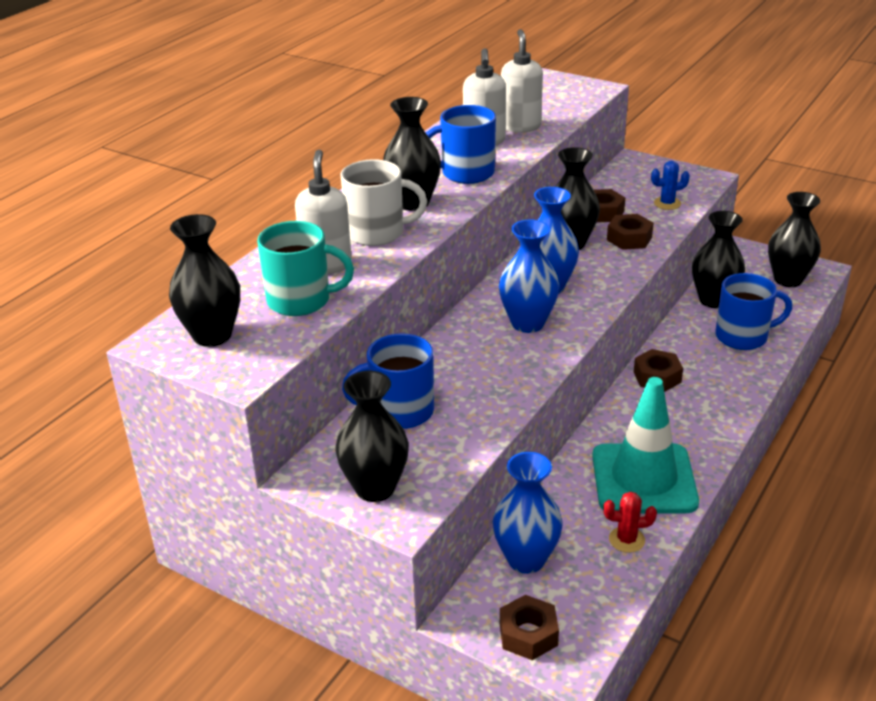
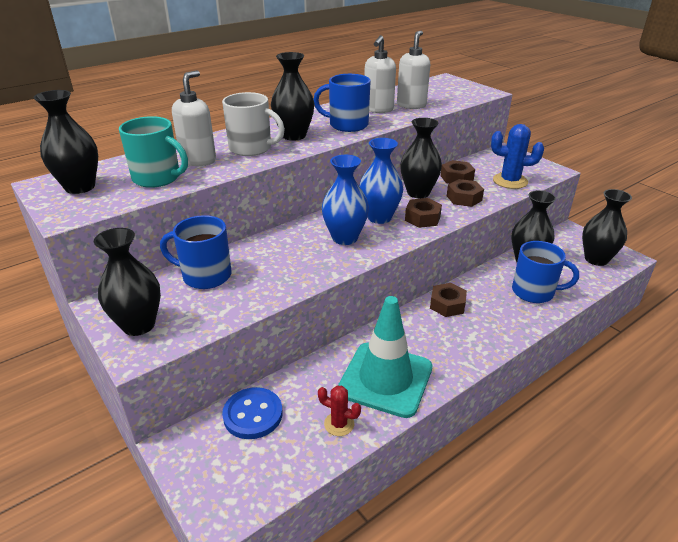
camera: 20 degrees right, 0 degrees up
(526, 559) = (253, 414): blue vase -> blue button
(528, 634) = (209, 477): brown nut -> brown nut (422, 218)
(667, 203) = (510, 181): blue cactus -> blue cactus, size x1.65

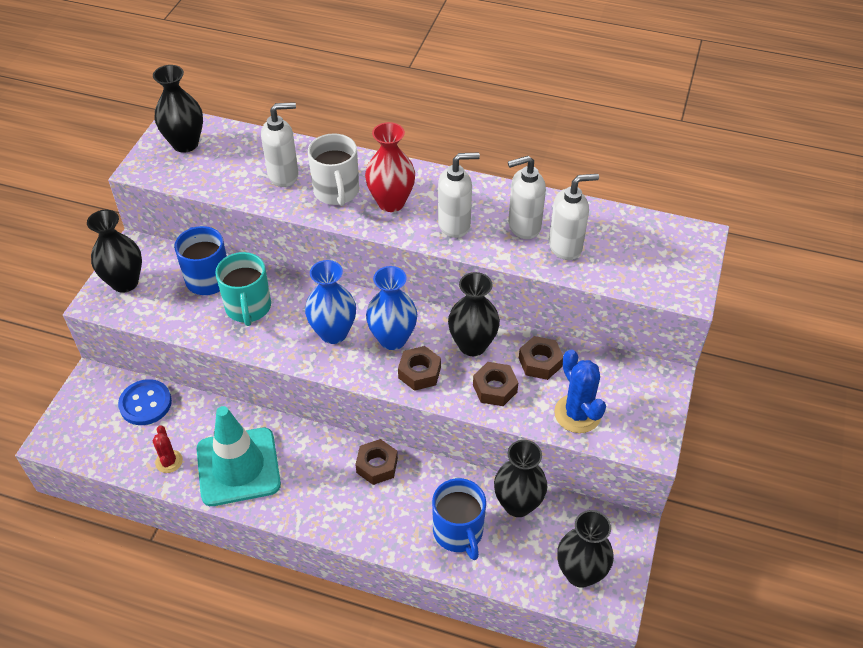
camera: 55 degrees right, 15 degrees up
(158, 178) = (232, 174): turquoise mug -> turquoise mug (248, 308)
(294, 136) = (391, 202): black vase -> red vase
(347, 125) = (454, 225): blue mug -> white soap dispenser

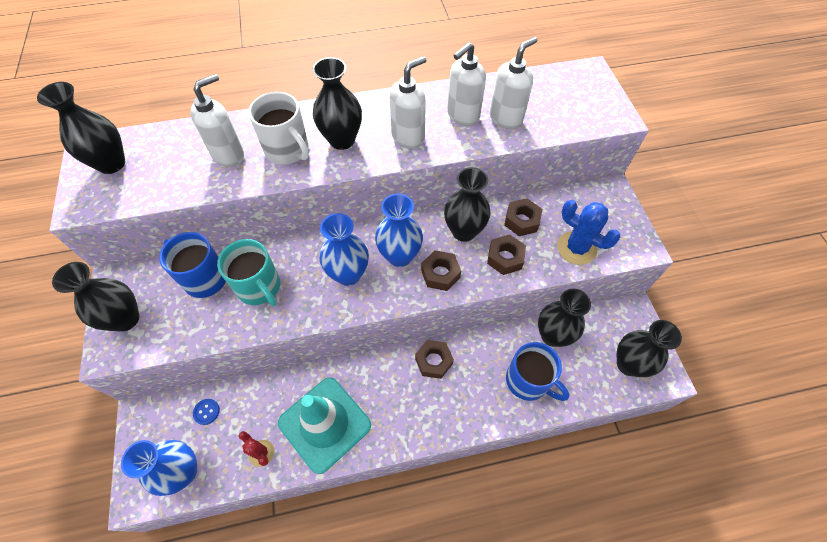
camera: 30 degrees left, 10 degrees up
(97, 442) = (183, 472): none -> blue vase
(145, 404) = (206, 412): blue button -> blue button, size x0.51
(391, 202) = (342, 140): red vase -> black vase

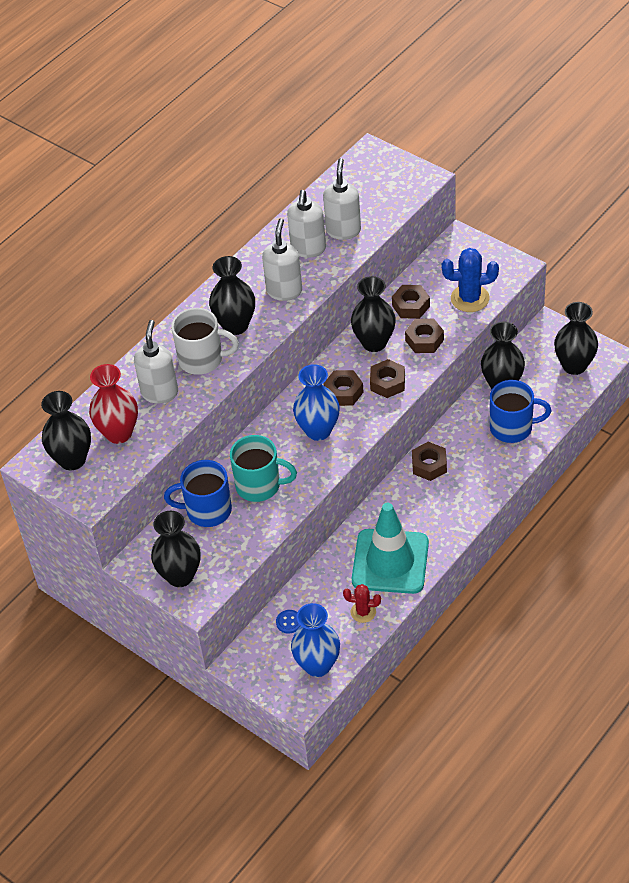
camera: 35 degrees left, 10 degrees down
(164, 166) = (119, 433): none -> red vase
(400, 256) = (343, 392): blue vase -> brown nut

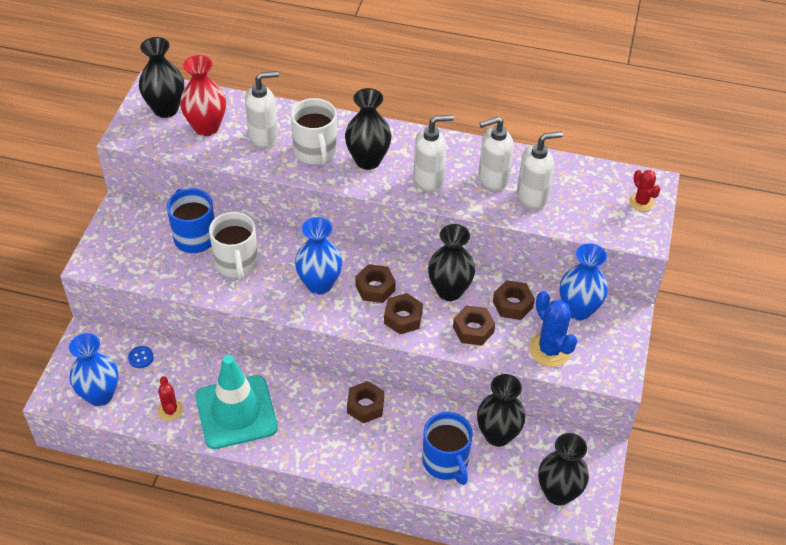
camera: 60 degrees right, 0 degrees up
(180, 576) = (115, 243): black vase -> none
(259, 485) = (236, 263): turquoise mug -> white mug
(386, 166) = (641, 202): none -> red cactus
(438, 267) = (578, 310): none -> blue vase

